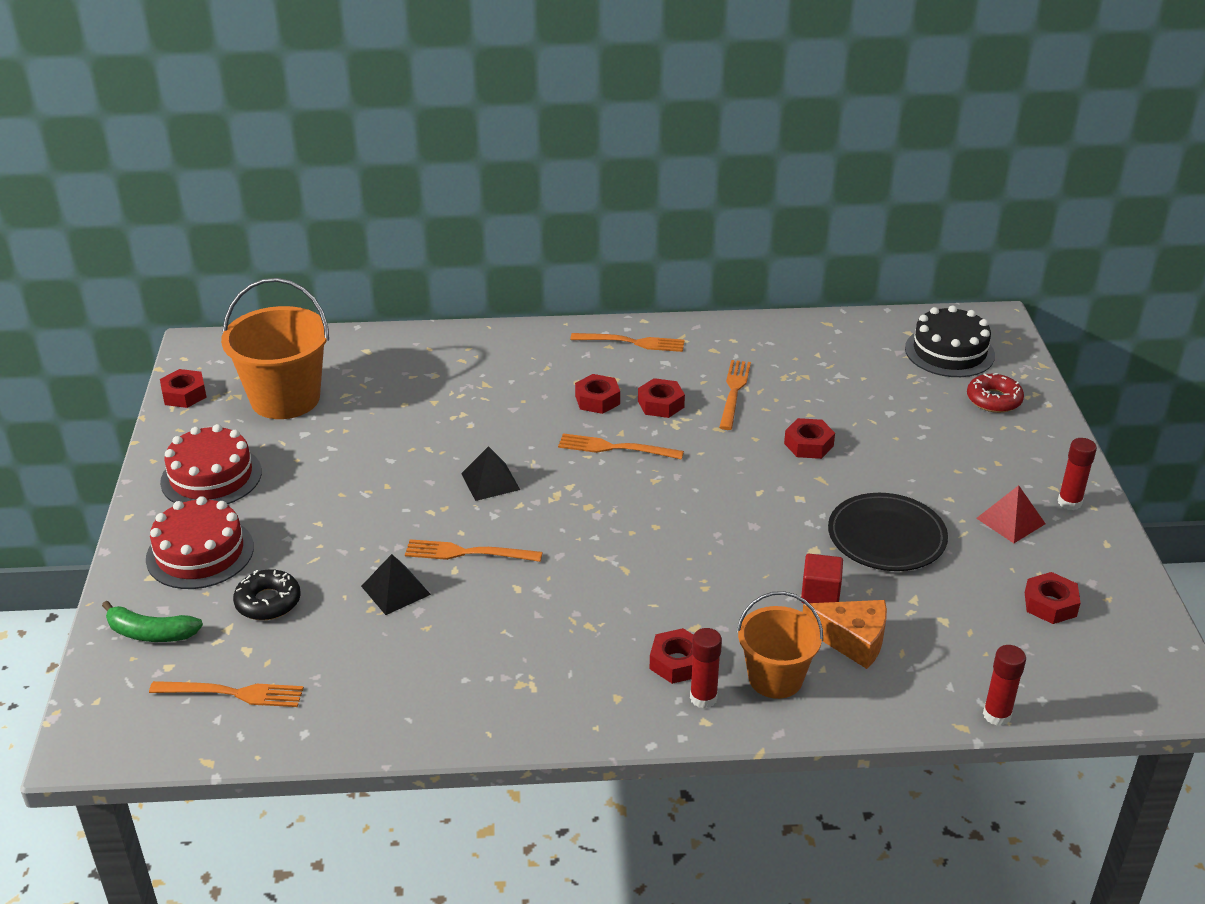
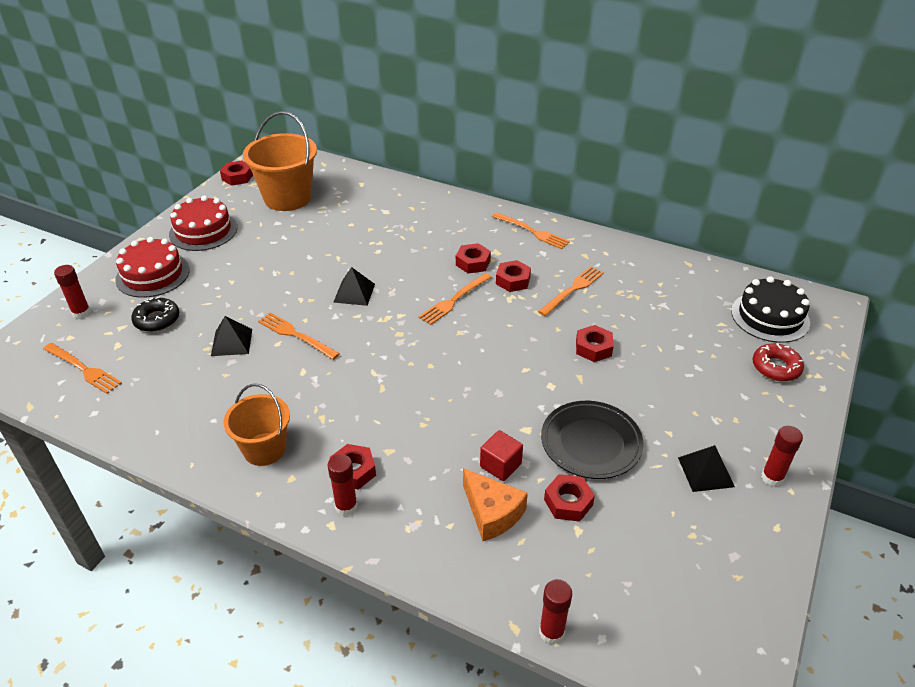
camera: 30 degrees right, 5 degrees up
(151, 633) = (81, 313): green banana -> red glue stick
(615, 448) = (454, 300): orange fork -> orange fork turned 90 degrees counterclockwise
(775, 678) = (409, 516): orange bucket -> orange bucket (264, 449)
(1010, 521) = (705, 472): red pyramid -> black pyramid
(1050, 604) = (680, 558): red nut -> red nut (568, 502)

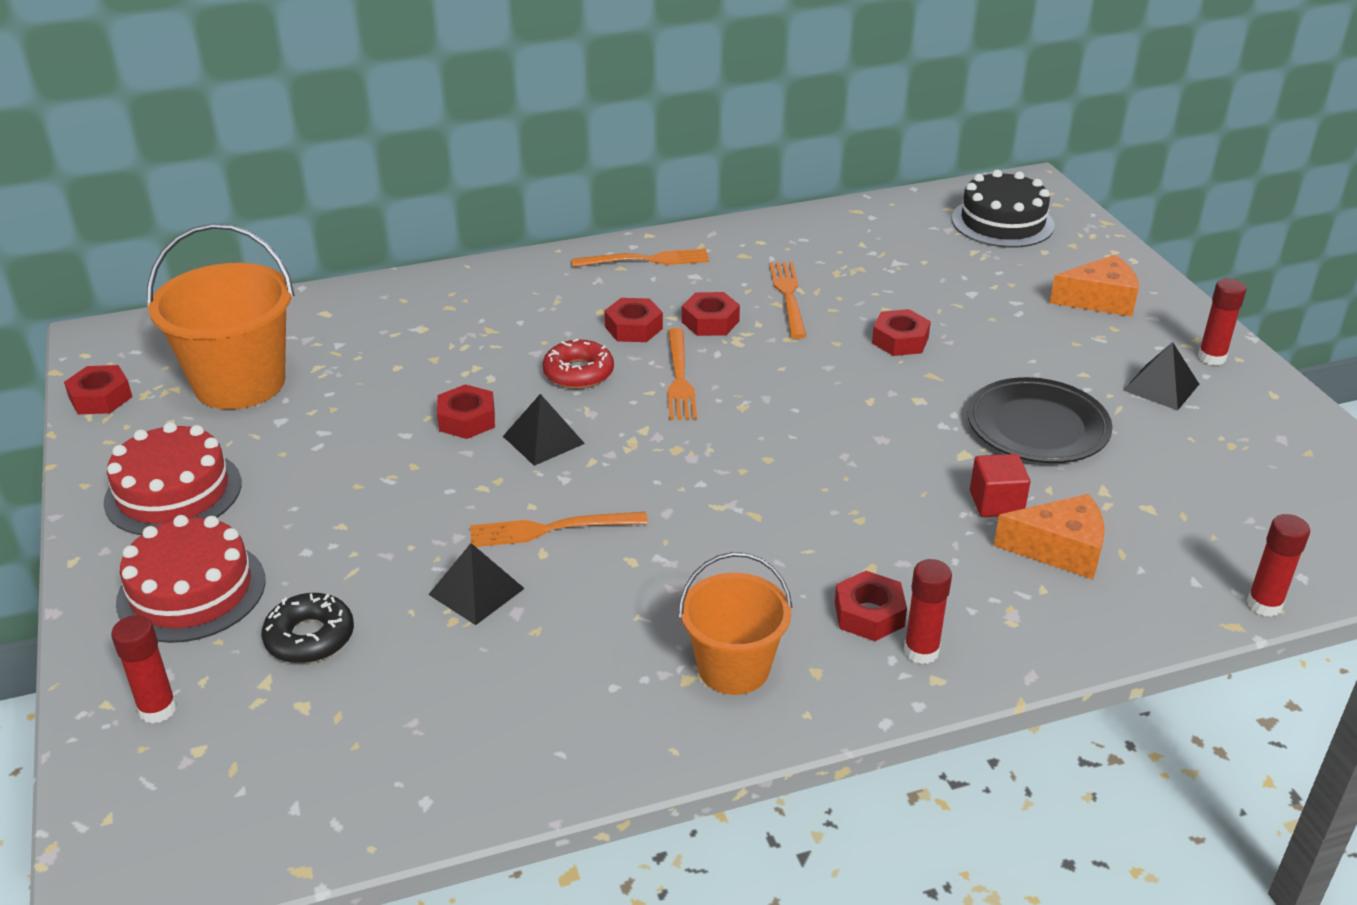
camera: 45 degrees left, 5 degrees down
(83, 369) = (304, 768): orange fork -> none
(568, 502) = (1103, 491): red nut -> red nut (467, 420)
(755, 398) = (1099, 300): none -> orange cheese
(776, 367) = (1075, 264): red donut -> red donut (578, 373)

